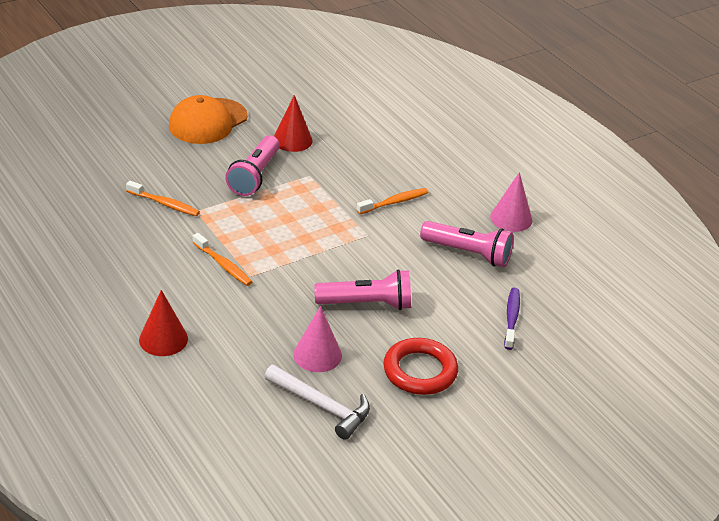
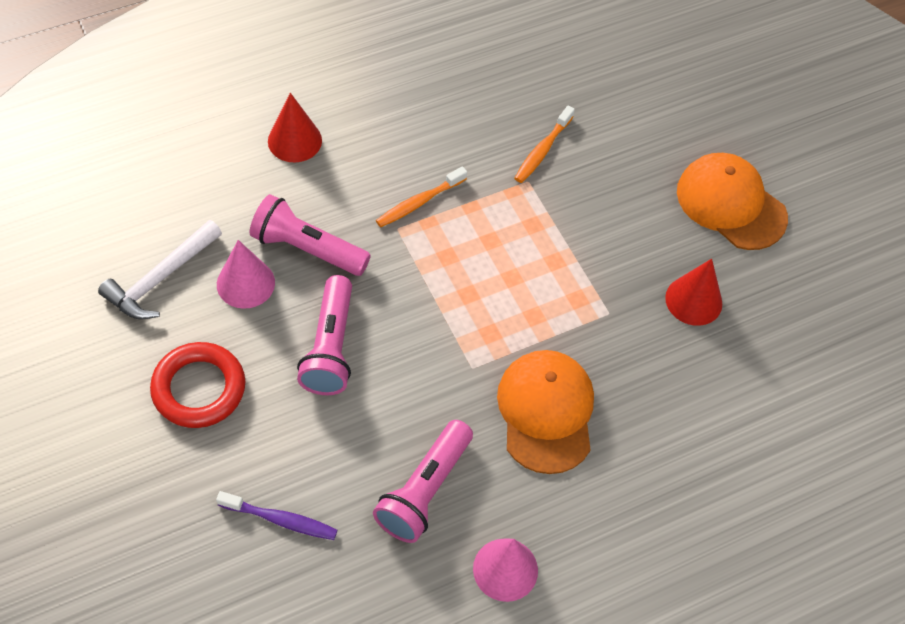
camera: 95 degrees right, 20 degrees up
(255, 176) = (604, 249): pink flashlight -> pink flashlight (307, 249)
(394, 202) = (546, 412): orange toothbrush -> orange cap

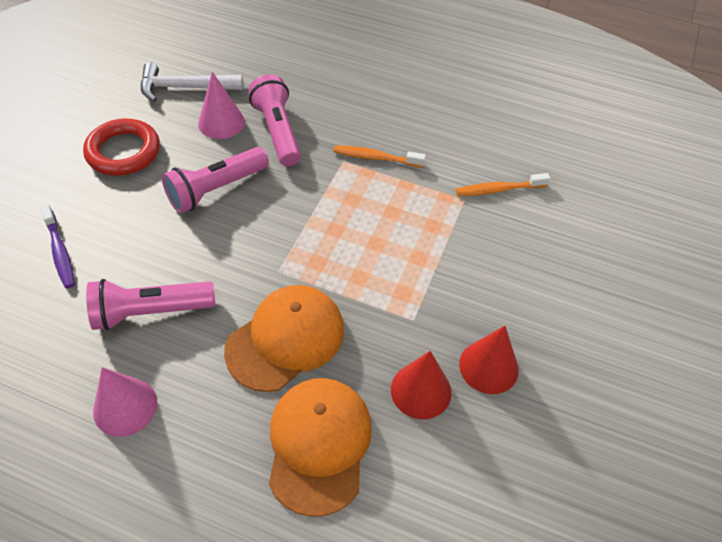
camera: 50 degrees right, 5 degrees down
(294, 140) = (349, 76): red cone -> red cone (421, 390)
(731, 204) = (605, 330): orange cap -> orange cap (319, 444)

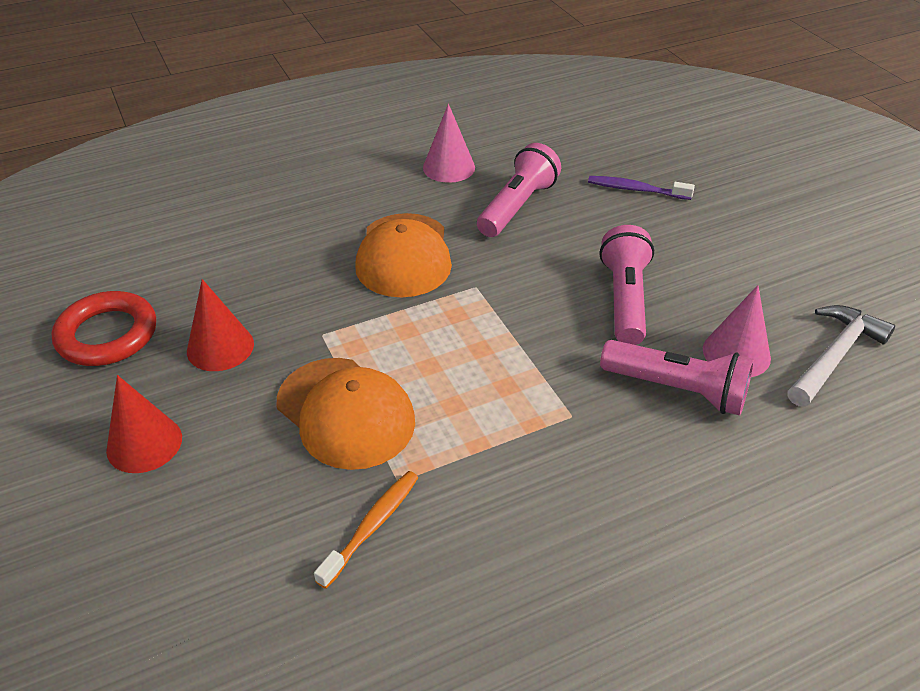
camera: 135 degrees right, 10 degrees down
(123, 152) = (744, 267): red ring -> red ring (107, 335)
(319, 444) = (303, 227): orange cap -> orange cap (345, 412)
(375, 158) = (548, 447): orange toothbrush -> none
(421, 390) = (263, 296): red cone -> red cone (144, 443)

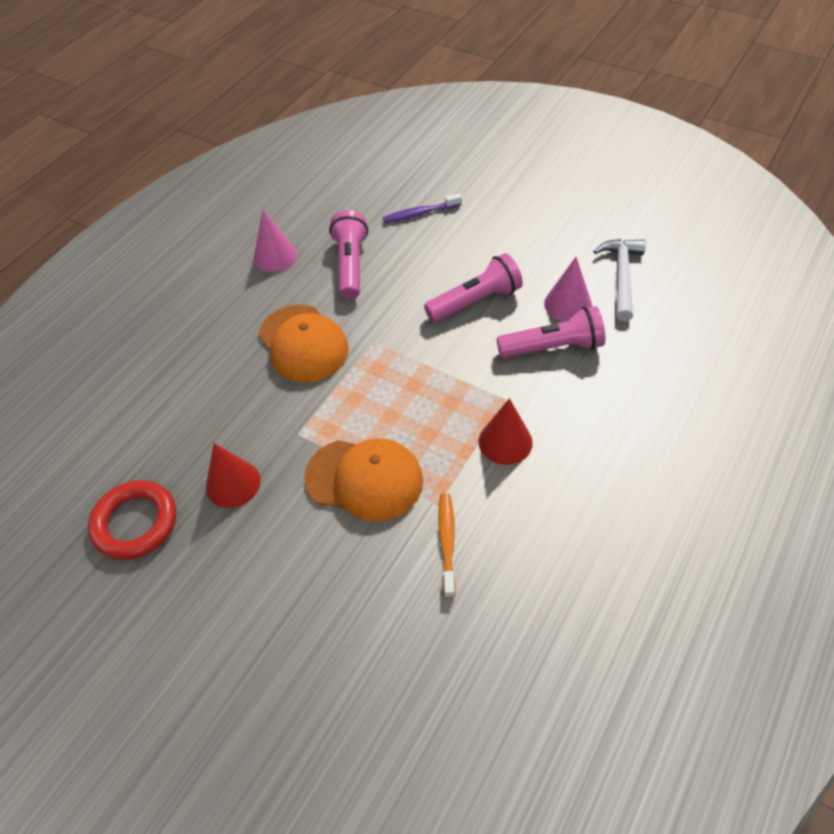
camera: 30 degrees left, 10 degrees up
(144, 443) = (245, 582): red cone -> red cone (505, 441)
(624, 299) = (475, 301): pink flashlight -> pink flashlight turned 90 degrees clockwise

